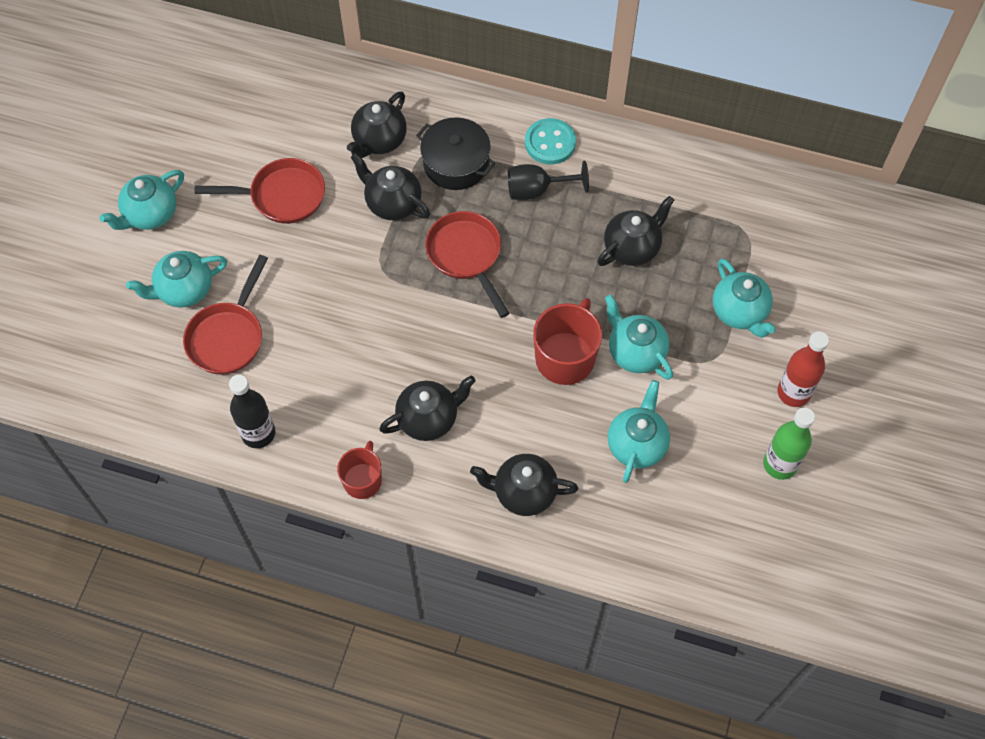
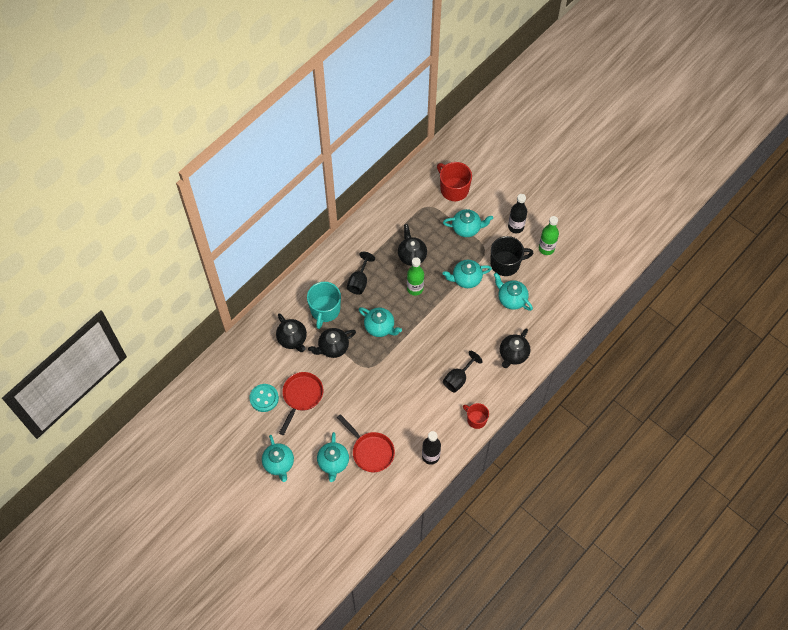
camera: 65 degrees left, 0 degrees up
(428, 418) = (458, 379): black teapot -> black goblet
(456, 163) = (325, 310): black pot -> turquoise mug
(466, 256) = (380, 327): red pan -> turquoise teapot
(550, 143) = (335, 264): turquoise button -> turquoise button (264, 398)
(565, 357) = (454, 308): red mug -> red mug (453, 189)
(570, 279) = (415, 288): none -> green bottle
(705, 406) = (506, 263): none -> black mug
(793, 393) = (515, 227): red bottle -> black bottle

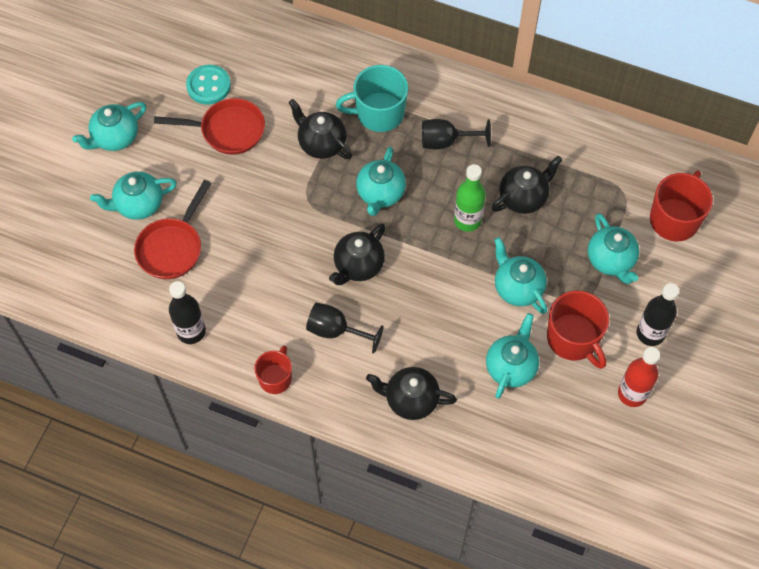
camera: 70 degrees right, 0 degrees up
(292, 339) = (314, 88): black teapot -> black teapot (358, 266)
(506, 263) = (573, 339): black mug -> red mug
(546, 248) = (632, 394): green bottle -> red bottle

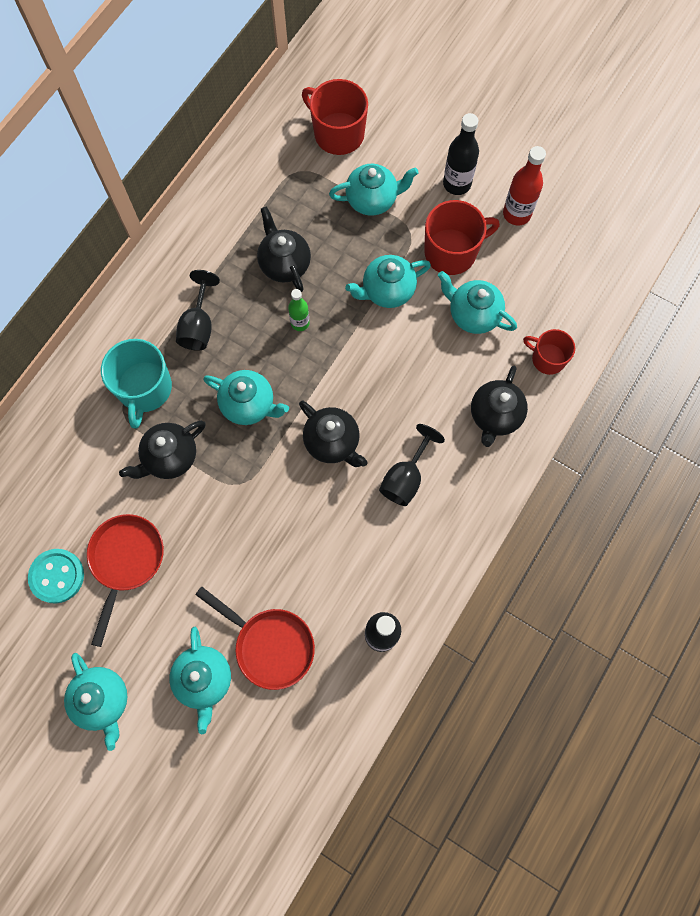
camera: 80 degrees left, 10 degrees up
(275, 378) = (451, 549): red mug -> red mug (547, 359)
(467, 220) = (300, 323): green bottle -> green bottle, size x0.63

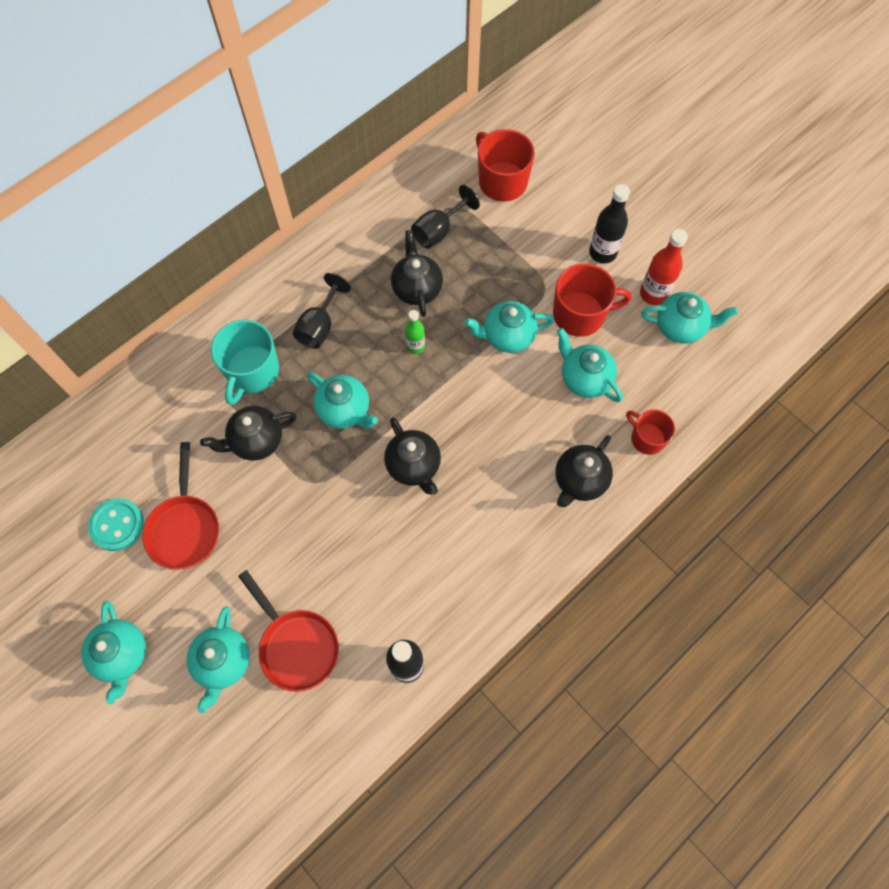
camera: 15 degrees right, 5 degrees down
(126, 561) = (185, 528): red pan -> red pan turned 150 degrees clockwise
(372, 200) = (517, 249): turquoise teapot -> turquoise teapot (680, 327)
(405, 478) = (474, 518): black goblet -> black goblet (438, 231)

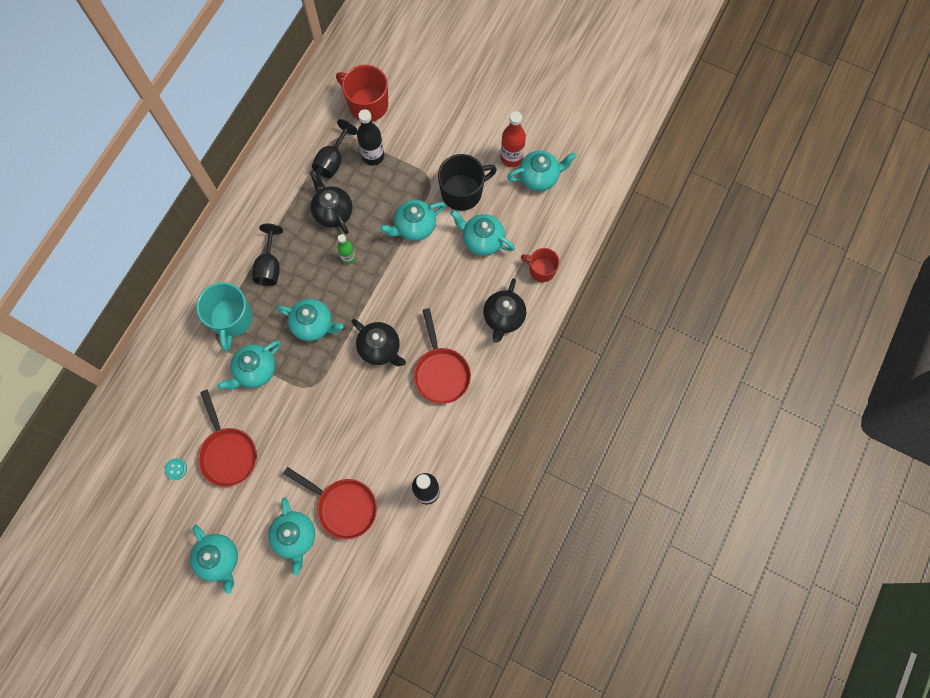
camera: 20 degrees left, 5 degrees up
(117, 525) = (176, 469): turquoise button -> turquoise button, size x0.52
(256, 441) = (255, 370): black teapot -> turquoise teapot
(478, 521) = (441, 372): none -> red pan
(580, 314) = (462, 192): red mug -> black mug
(602, 252) = (463, 137): black bottle -> black bottle (373, 156)

